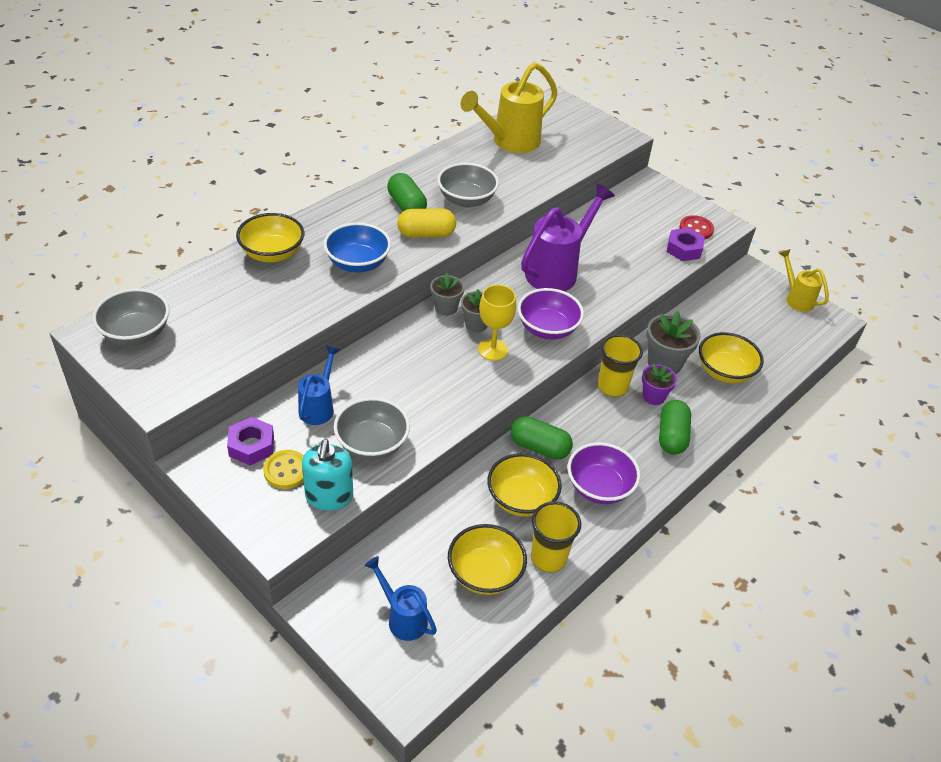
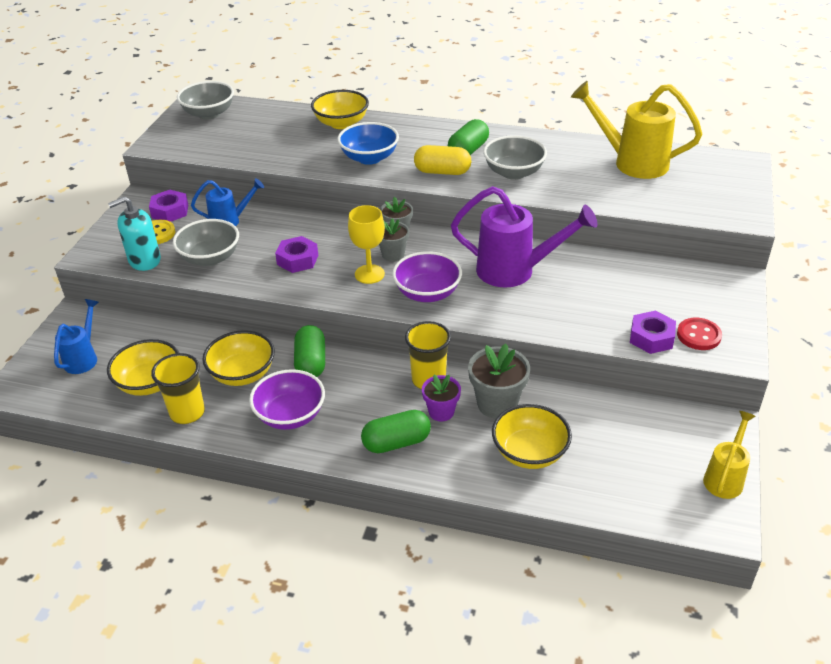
camera: 65 degrees right, 5 degrees down
(426, 234) = (442, 172): yellow capsule -> yellow capsule turned 45 degrees counterclockwise
(431, 385) = (297, 260): none -> purple nut

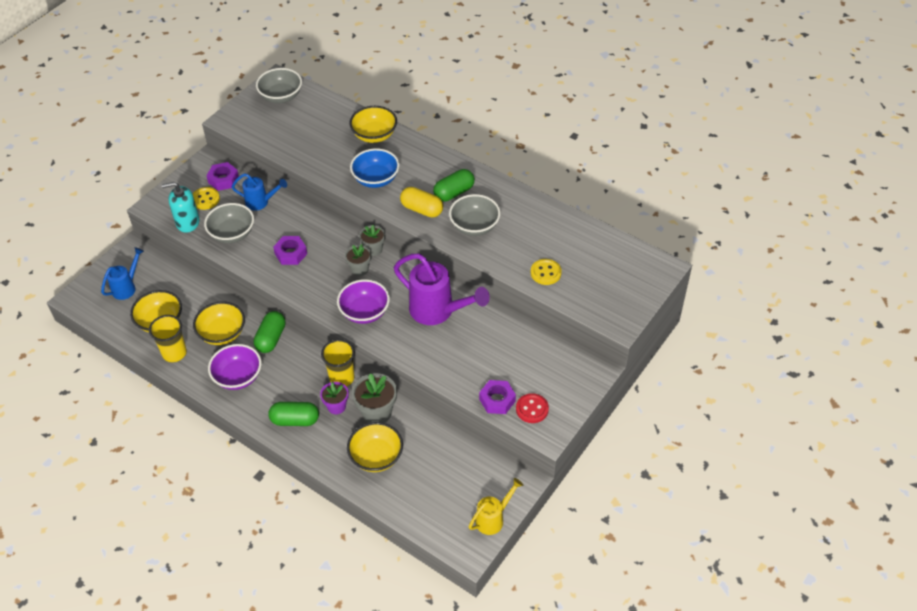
camera: 20 degrees right, 10 degrees up
(369, 274) = (334, 282): yellow goblet -> none
(626, 194) = (545, 273): none -> yellow button
(631, 162) = (572, 242): yellow watering can -> none

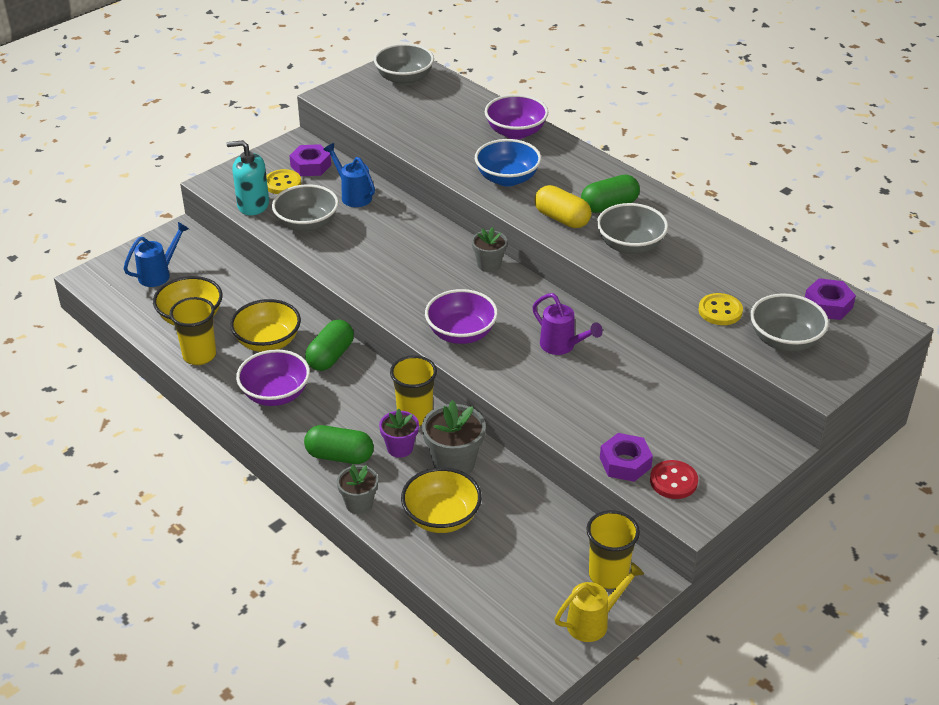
camera: 10 degrees right, 10 degrees down
(261, 202) = (353, 195): blue watering can -> blue watering can turned 150 degrees counterclockwise
(291, 253) = (378, 255): purple nut -> purple nut (828, 305)
(359, 269) = (465, 284): grey flower pot -> grey flower pot (359, 504)
(374, 135) = (515, 132): yellow bowl -> purple bowl
(438, 311) = (562, 346): purple watering can -> purple watering can, size x0.57
(497, 482) = (608, 575): none -> yellow cup
(593, 291) = (784, 340): none -> grey bowl

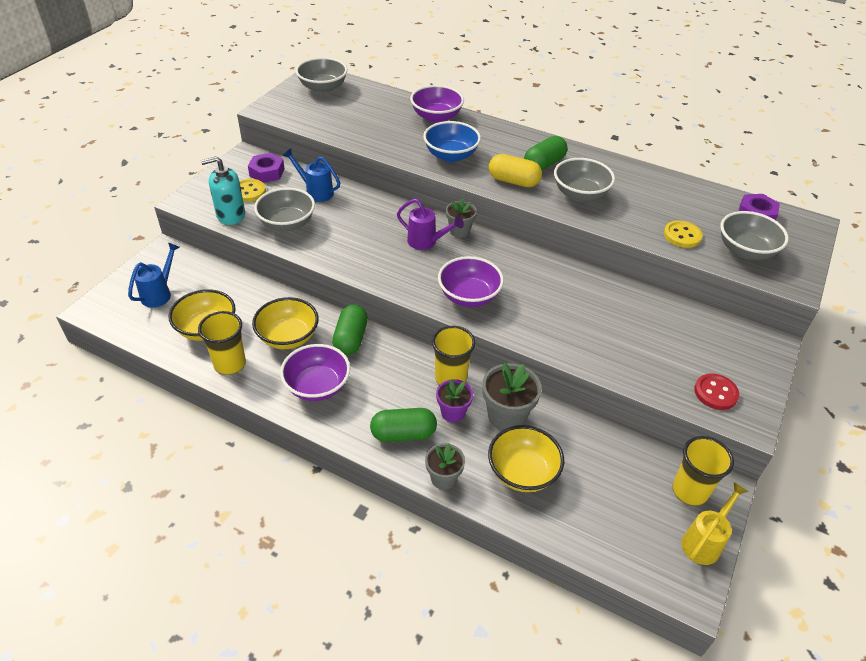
camera: 20 degrees left, 5 degrees up
(562, 346) = (557, 290): purple watering can -> purple watering can (426, 242)
(625, 463) = (668, 385): purple nut -> none

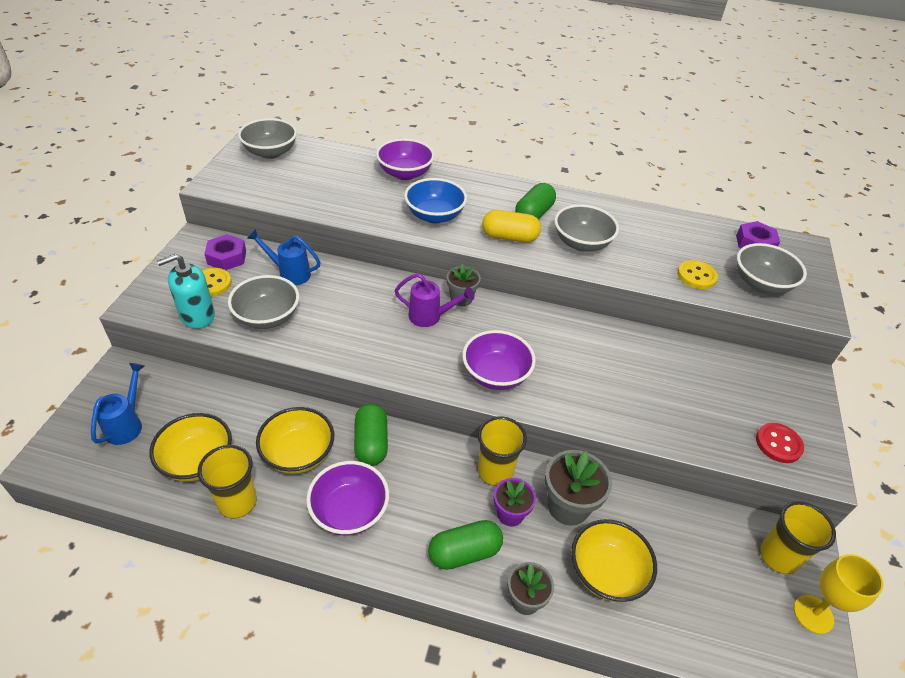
camera: 15 degrees left, 0 degrees up
(704, 541) = (813, 614): yellow watering can -> yellow goblet

